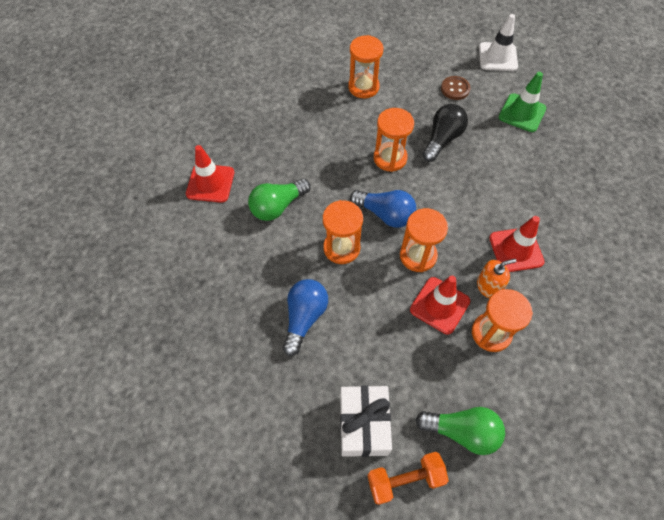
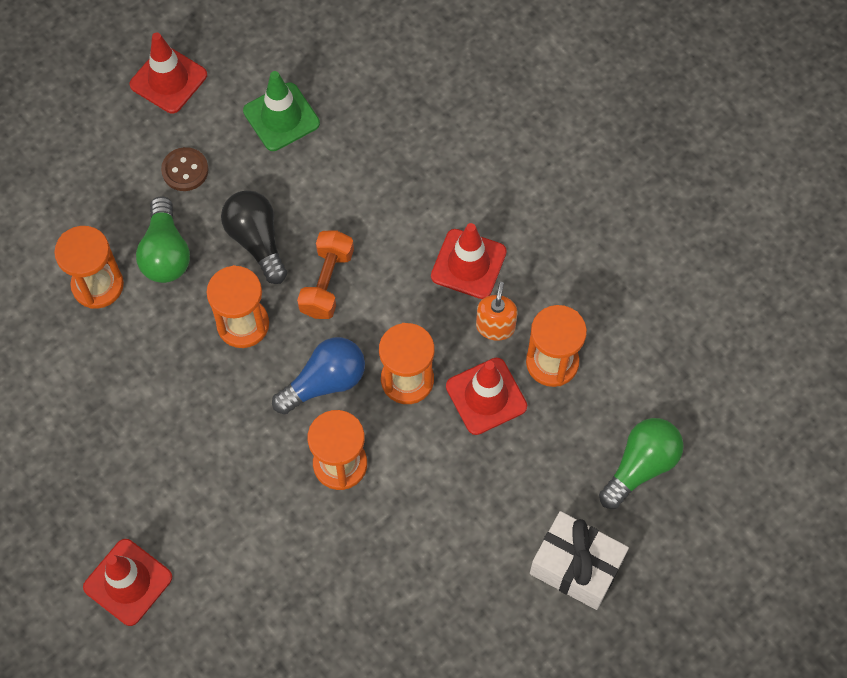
camera: 60 degrees left, 5 degrees up
(278, 206) = (225, 510): green light bulb -> green light bulb (166, 253)
(304, 318) = (408, 562): blue light bulb -> none
(405, 479) = (657, 557): orange dumbbell -> orange dumbbell (327, 283)
(497, 57) = (168, 80): white traffic cone -> red traffic cone

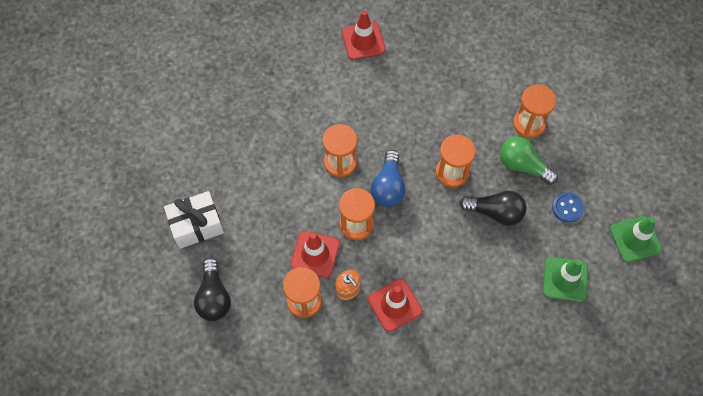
camera: 130 degrees right, 0 degrees up
(168, 80) = (635, 239): red traffic cone -> green traffic cone
(185, 170) = (567, 208): brown button -> blue button
(327, 283) = (442, 227): orange dumbbell -> none
(640, 466) = (214, 296): green light bulb -> black light bulb

